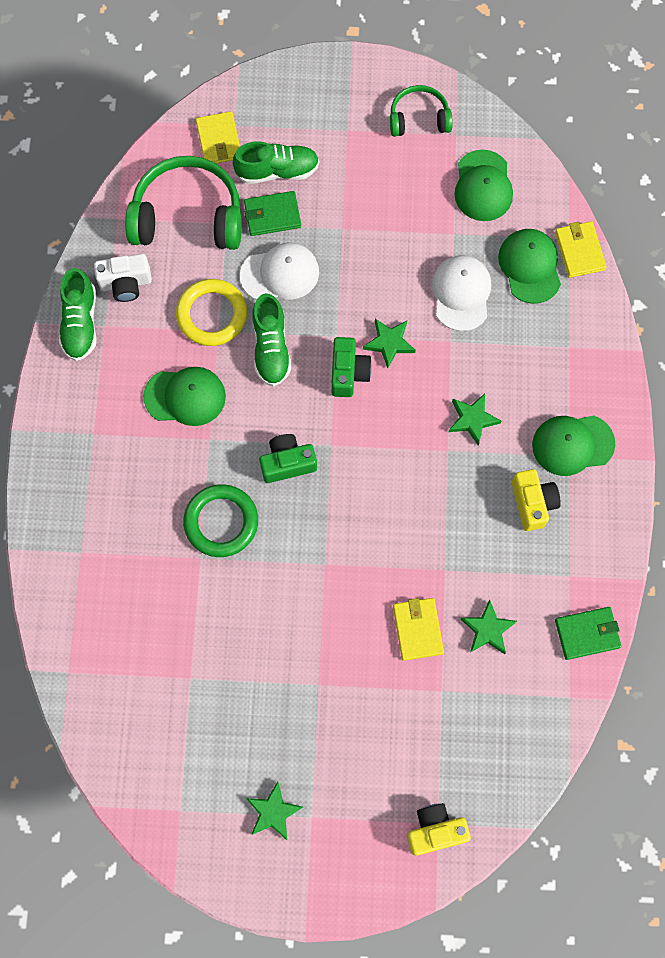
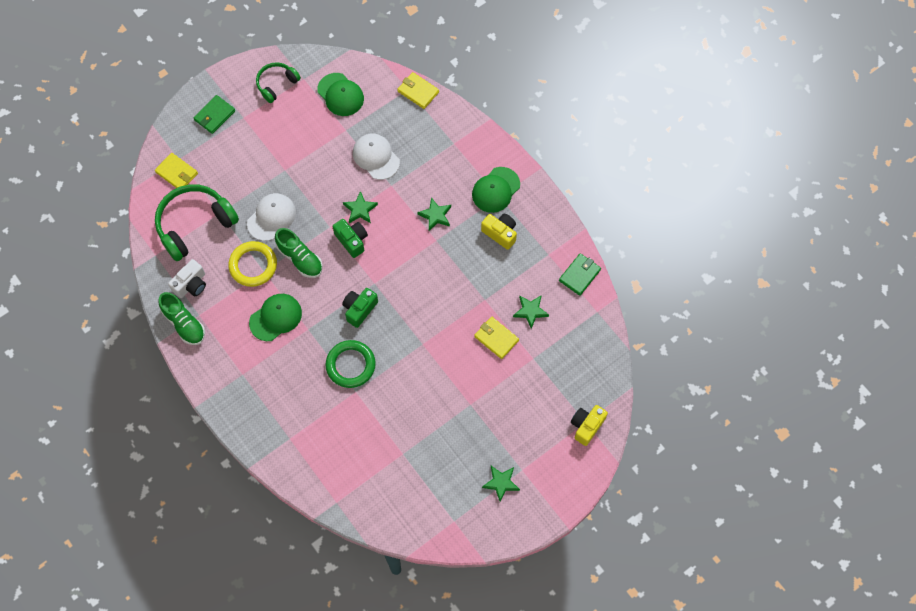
camera: 40 degrees left, 5 degrees down
(272, 215) = (241, 190): green wallet -> green wallet (214, 115)
(277, 171) = (223, 166): green shoe -> none
(530, 266) = (399, 118): green cap -> none

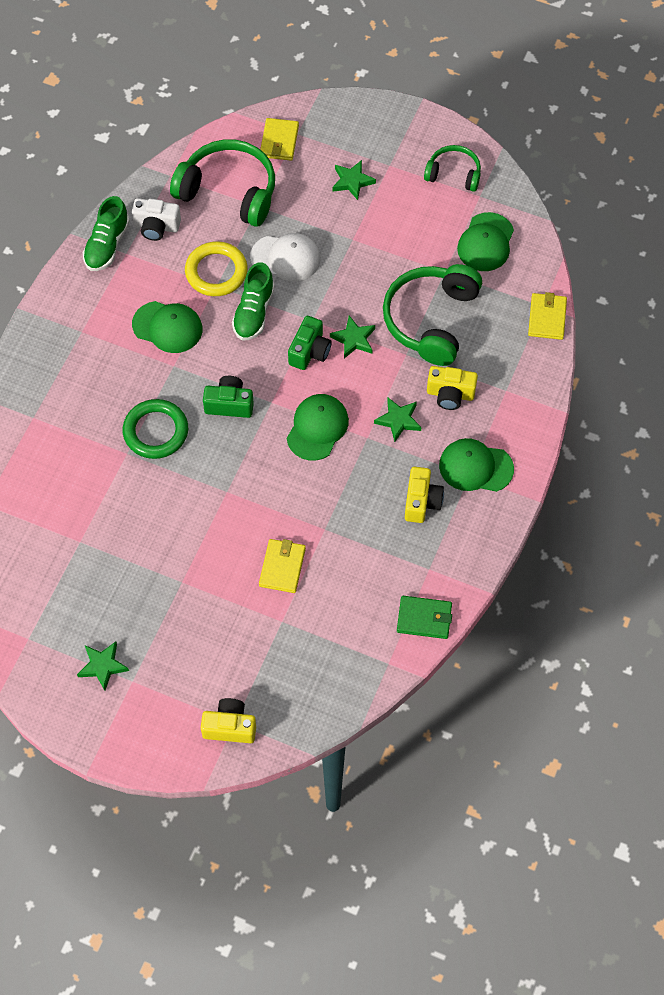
camera: 60 degrees right, 5 degrees down
(214, 115) = (372, 138): green wallet -> none
(376, 157) = (431, 320): white cap -> green headphones
(411, 265) = (317, 428): none -> green cap
(436, 176) = (450, 394): none -> yellow camera
(530, 311) = (341, 587): green star -> green star (352, 181)

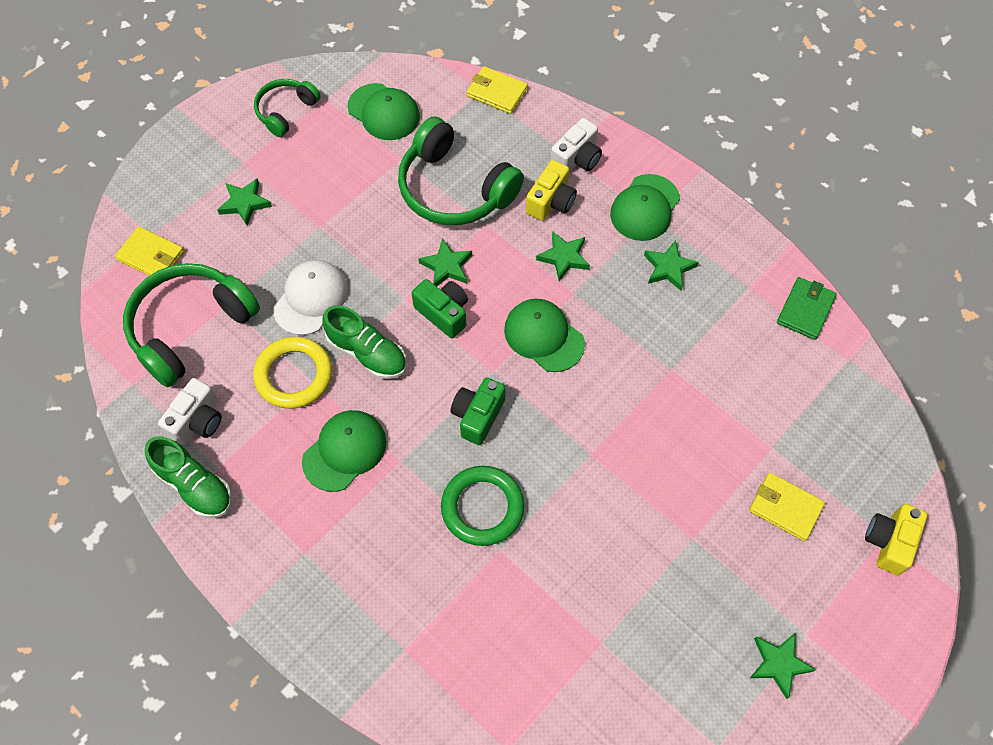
camera: 70 degrees left, 0 degrees up
(282, 567) = (705, 426): yellow wallet -> yellow wallet (785, 508)
(421, 501) = (668, 268): yellow camera -> green star
(504, 400) = (577, 158): none -> white camera

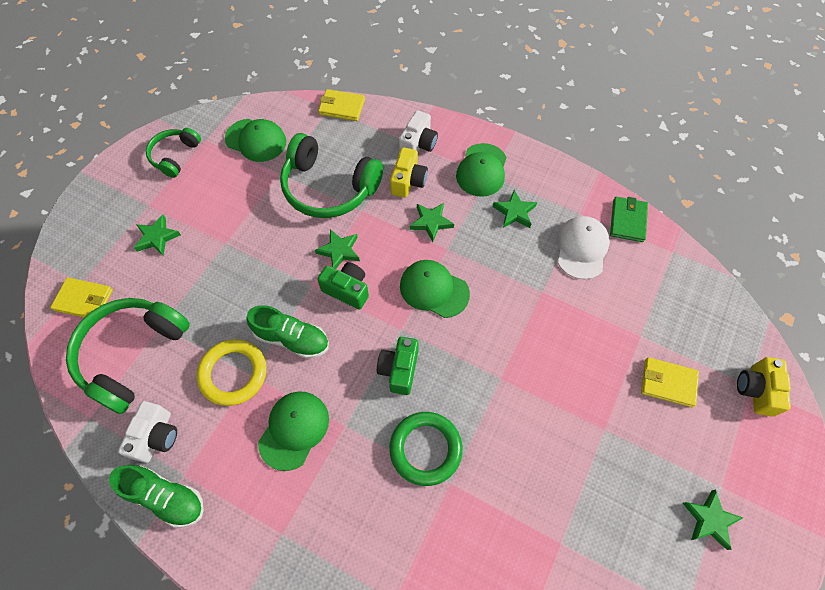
camera: 15 degrees left, 0 degrees up
(311, 298) = (232, 304): white cap -> white cap (581, 248)

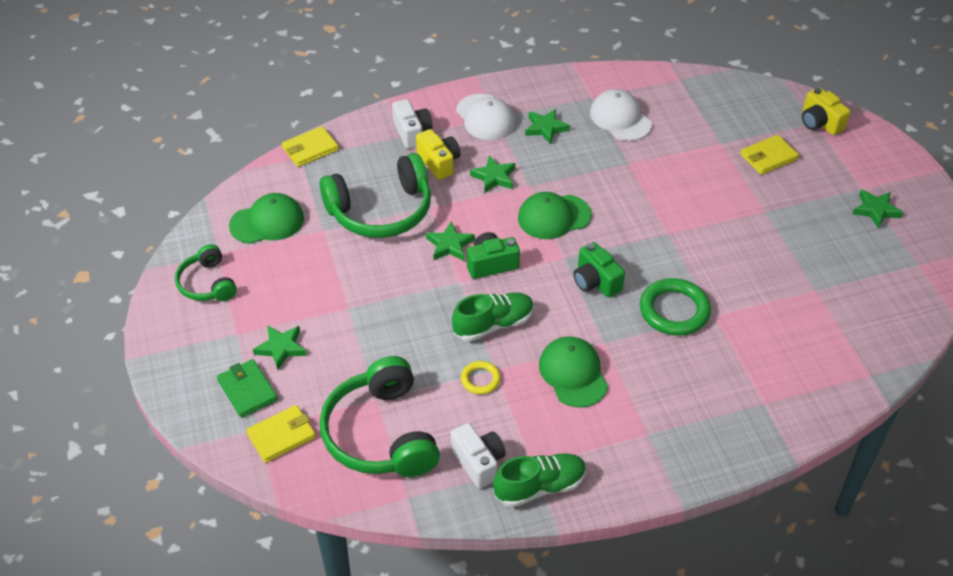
camera: 45 degrees left, 15 degrees down
(233, 373) = (480, 379): yellow ring -> yellow ring, size x0.54
(482, 170) = (485, 117): green cap -> white cap
(627, 220) = (628, 80): green wallet -> green wallet (247, 390)

